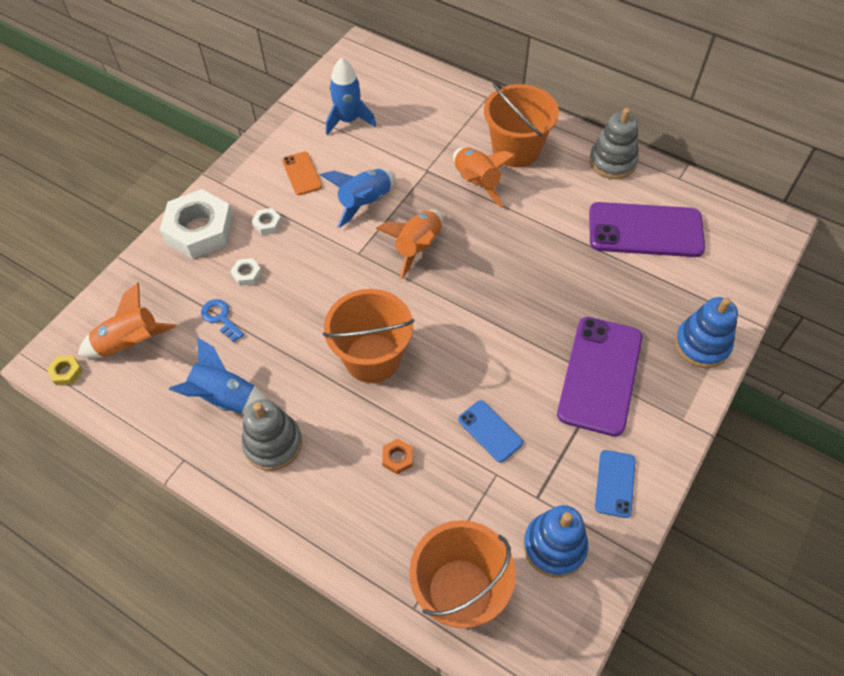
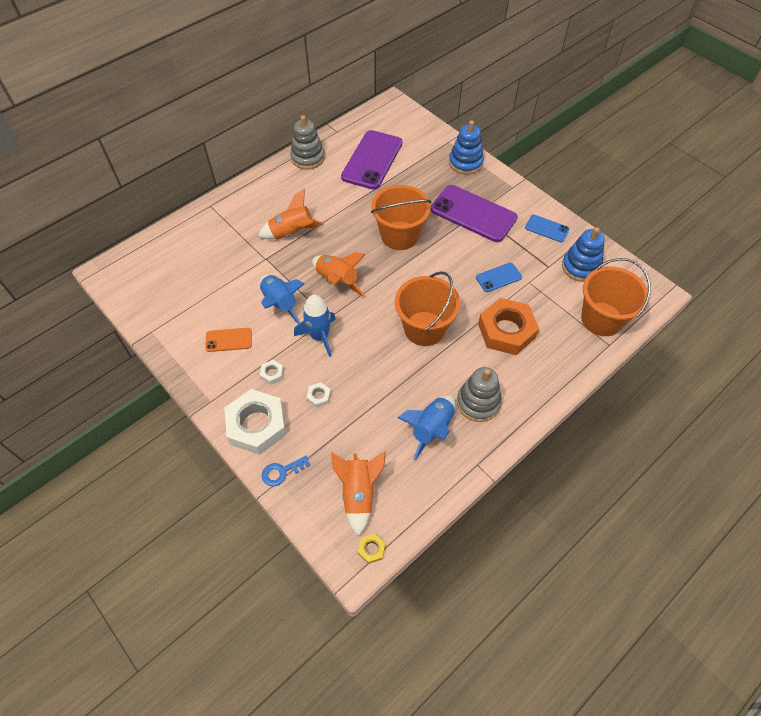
camera: 75 degrees left, 0 degrees up
(220, 318) = (355, 422): blue key -> blue key (282, 472)
(348, 120) = (186, 296): blue rocket -> blue rocket (319, 336)
(397, 458) = (506, 331): orange nut -> orange nut, size x2.48
(516, 149) = (271, 203): orange bucket -> orange bucket (399, 235)

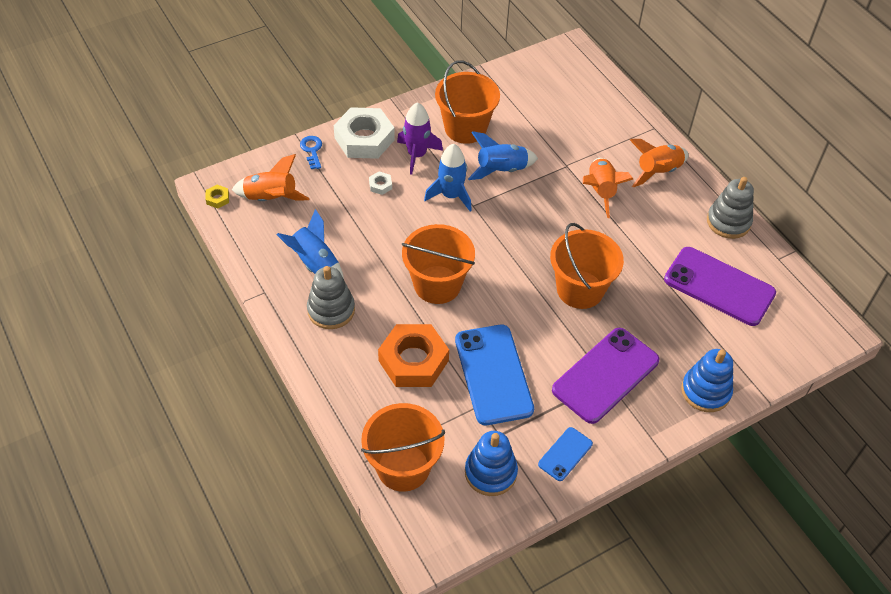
camera: 100 degrees right, 5 degrees down
(229, 340) = (465, 128): orange phone -> orange bucket
(272, 373) = (417, 155): white nut -> purple rocket
(337, 281) = (521, 220): orange rocket -> orange rocket (657, 172)
(498, 277) = (493, 374): blue phone -> blue phone, size x2.01

